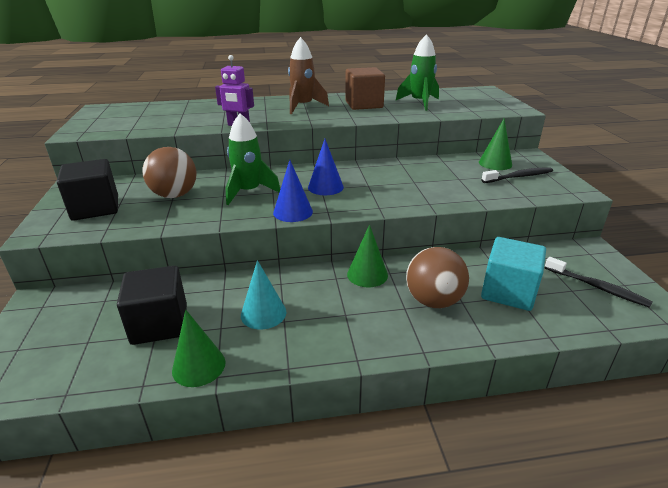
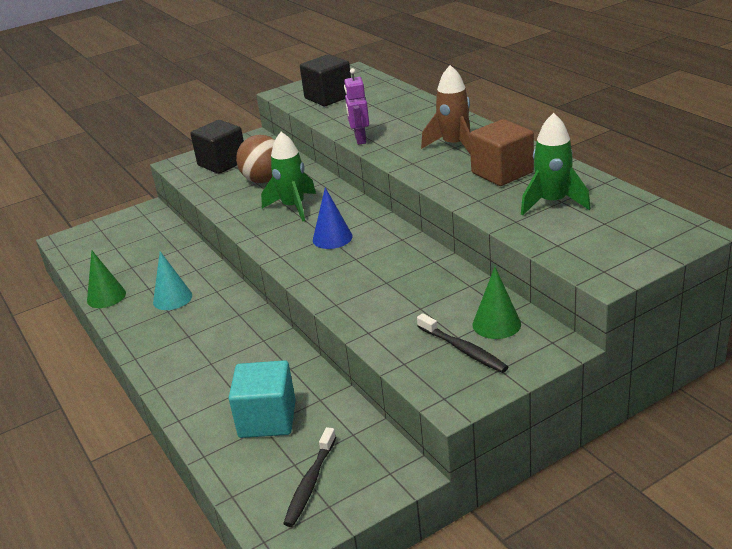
camera: 70 degrees right, 0 degrees up
(160, 324) = (143, 263): black cube -> black cube (328, 97)
(293, 212) = (267, 240): blue cone -> none
(367, 274) = (253, 328): green cone -> none
(433, 301) = (229, 376): brown ball -> none

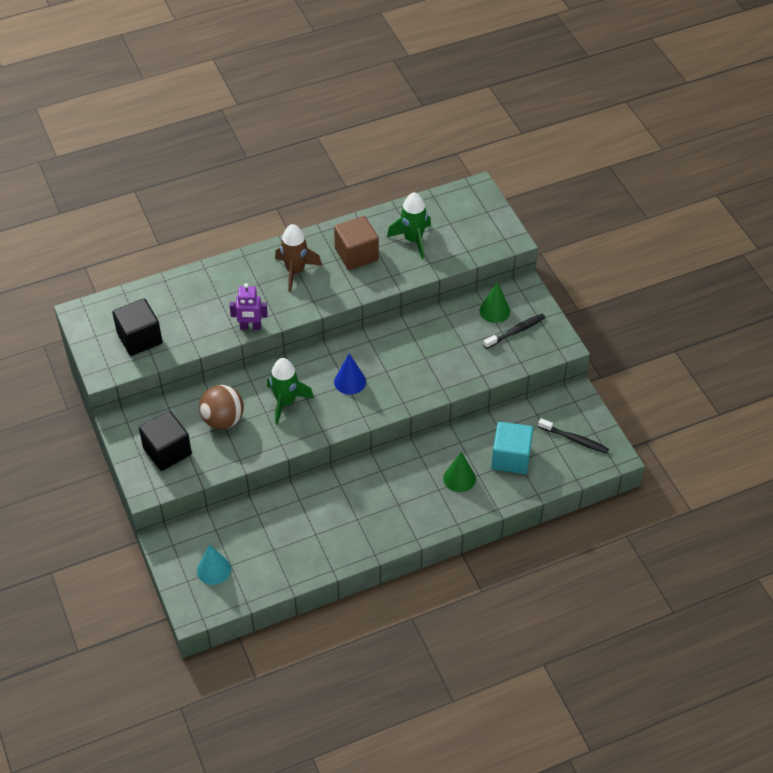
camera: 85 degrees left, 20 degrees up
(106, 297) = (317, 566): green cone -> green cone (459, 478)
(172, 298) = (340, 516): turquoise cone -> turquoise cone (214, 569)

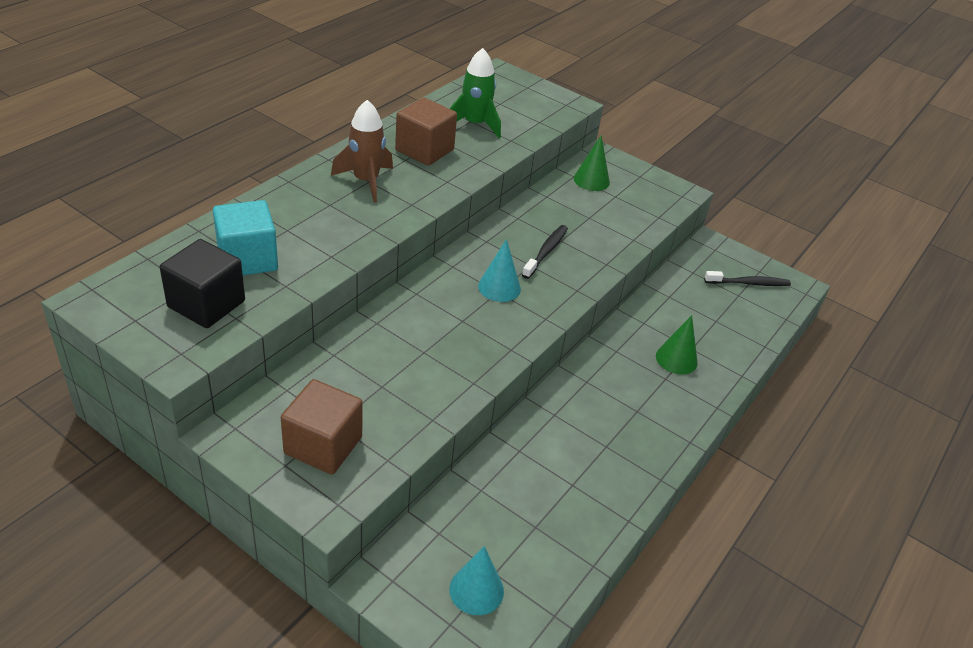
camera: 35 degrees left, 10 degrees down
(167, 451) = (323, 445): black cube -> brown cube
(223, 420) = (374, 379): brown ball -> none
(250, 327) = (354, 250): purple robot -> none
(286, 402) = (441, 332): green rocket -> none
(350, 381) = (499, 287): blue cone -> turquoise cone
(511, 458) = (707, 320): turquoise cube -> turquoise cube (247, 259)
(515, 331) = (628, 192): black toothbrush -> black toothbrush (546, 252)

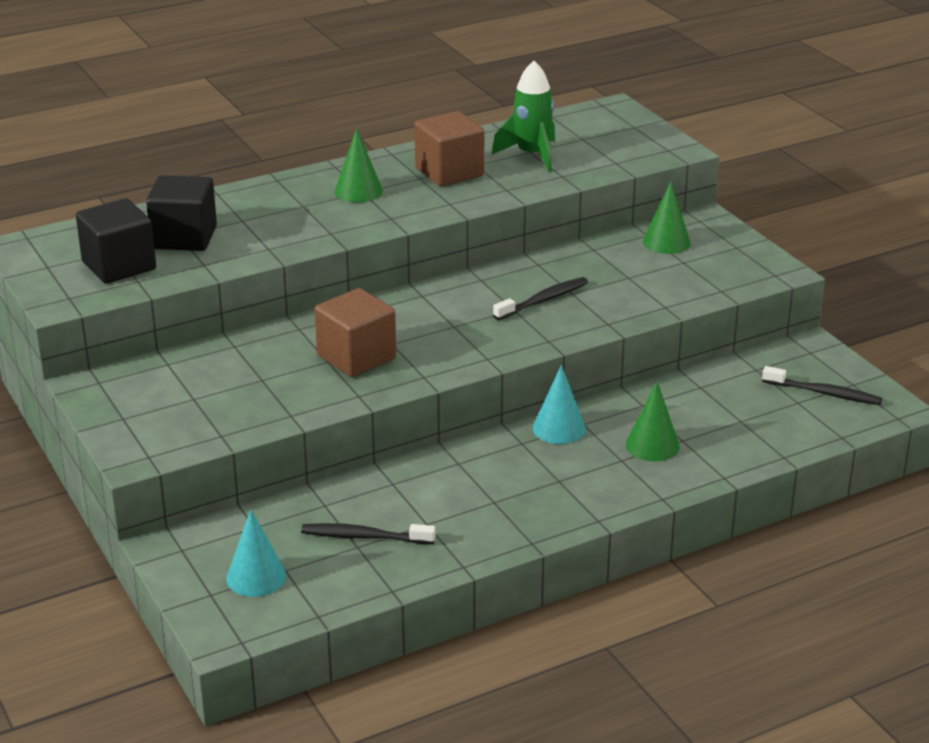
camera: 30 degrees right, 10 degrees down
(247, 259) = (184, 237): turquoise cube -> black cube
(323, 445) = (168, 411): brown cube -> brown cube (356, 357)
(366, 181) = (358, 191): brown rocket -> green cone
(499, 287) = (458, 322): turquoise cone -> turquoise cone (559, 428)
(535, 514) = (365, 537): none -> black toothbrush

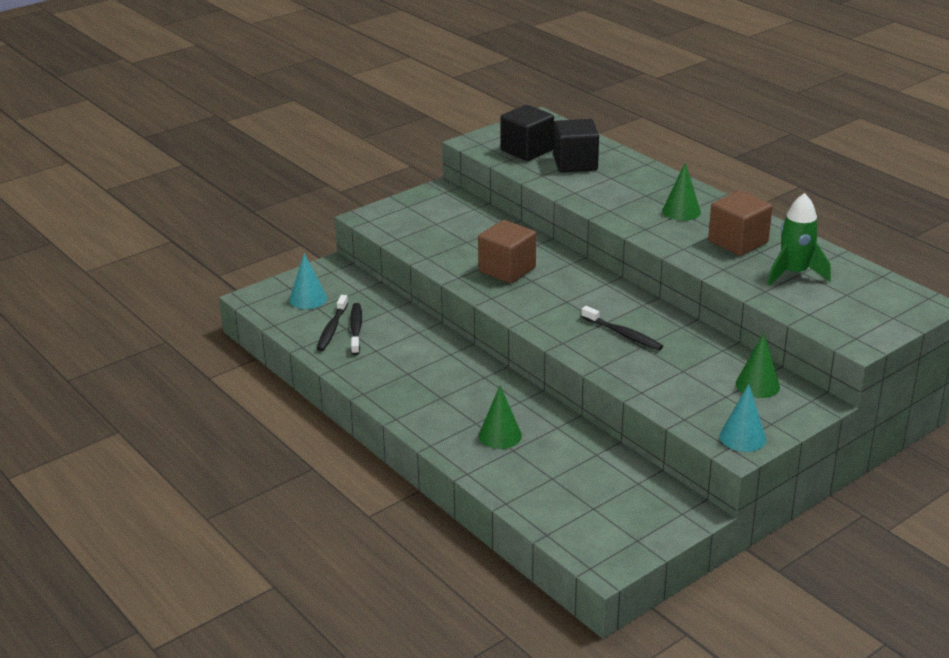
camera: 80 degrees right, 0 degrees up
(559, 428) = (508, 391): turquoise cone -> turquoise cone (742, 437)
(824, 393) = (614, 522): black toothbrush -> black toothbrush (332, 328)

